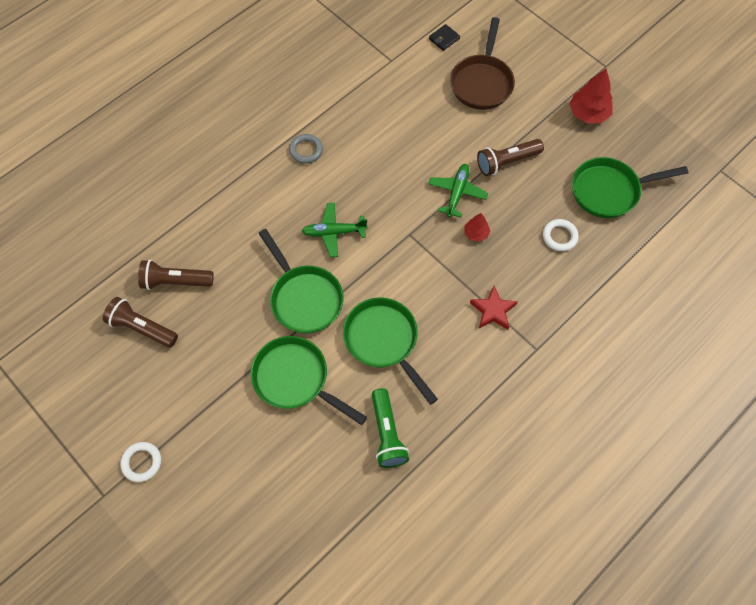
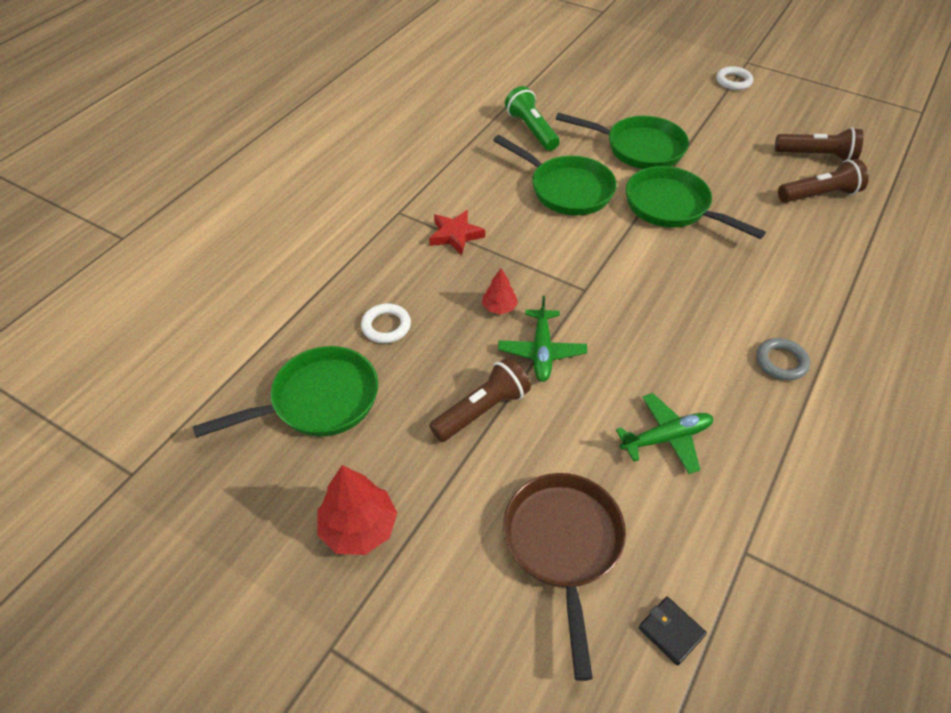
camera: 165 degrees right, 15 degrees down
(333, 232) = (679, 273): green plane -> green plane (666, 438)
(444, 39) = (671, 631): black wallet -> black wallet turned 75 degrees counterclockwise

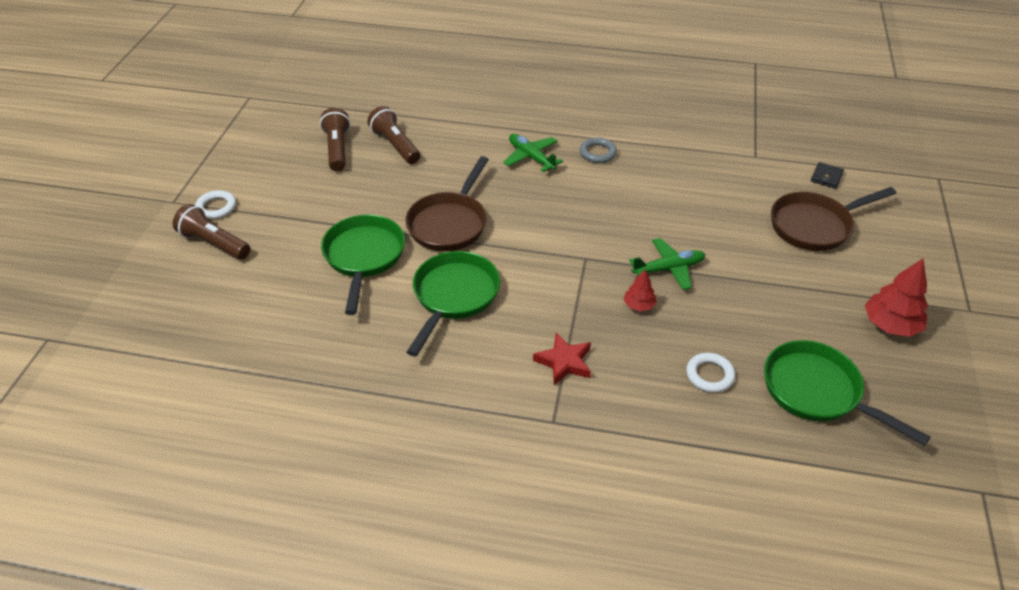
camera: 110 degrees left, 5 degrees down
(482, 410) = (747, 288): brown flashlight -> brown flashlight (214, 243)
(531, 130) = (357, 347): green flashlight -> none
(666, 438) = (700, 195): green plane -> green plane (531, 157)
(672, 207) = (449, 223): green pan -> brown pan

